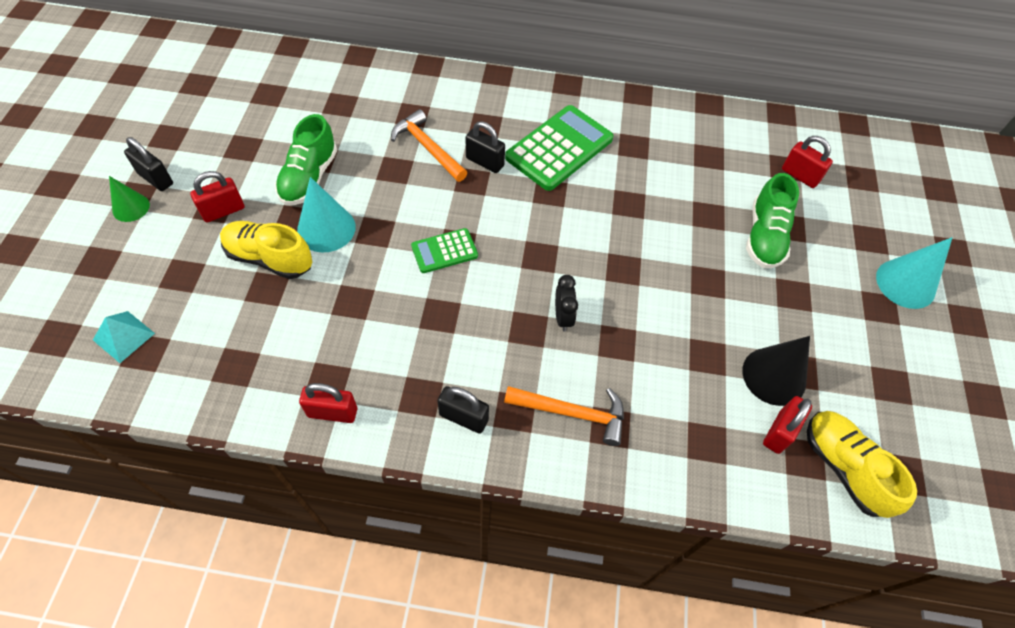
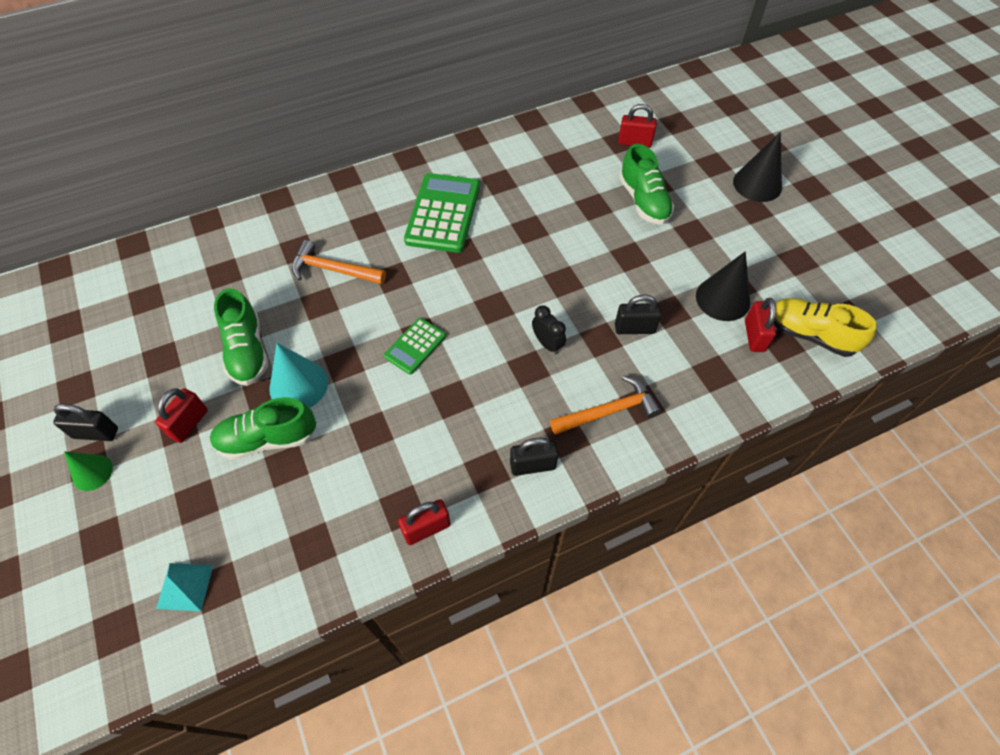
camera: 30 degrees left, 0 degrees up
(269, 258) = (268, 439): yellow shoe -> green shoe
(485, 162) = (391, 256): black padlock -> black padlock (634, 328)
(905, 283) = (757, 184): turquoise cone -> black cone

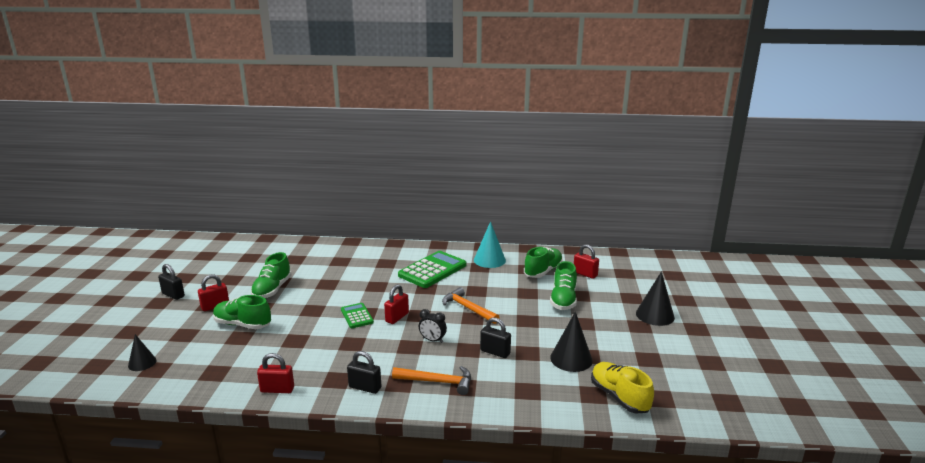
camera: 30 degrees right, 35 degrees down
(92, 472) = (155, 307): green cone -> none
(185, 586) = (142, 363): turquoise pyramid -> black cone
(298, 385) = (281, 310): turquoise cone -> turquoise cone (489, 260)
(333, 269) = (349, 274): orange hammer -> orange hammer (468, 308)
(415, 346) = (357, 316): green calculator -> green calculator turned 90 degrees clockwise
(547, 344) = (432, 340): black clock -> black clock turned 120 degrees clockwise
(583, 158) = (543, 271): none -> green shoe
(754, 336) = (575, 383): red padlock -> red padlock (397, 317)

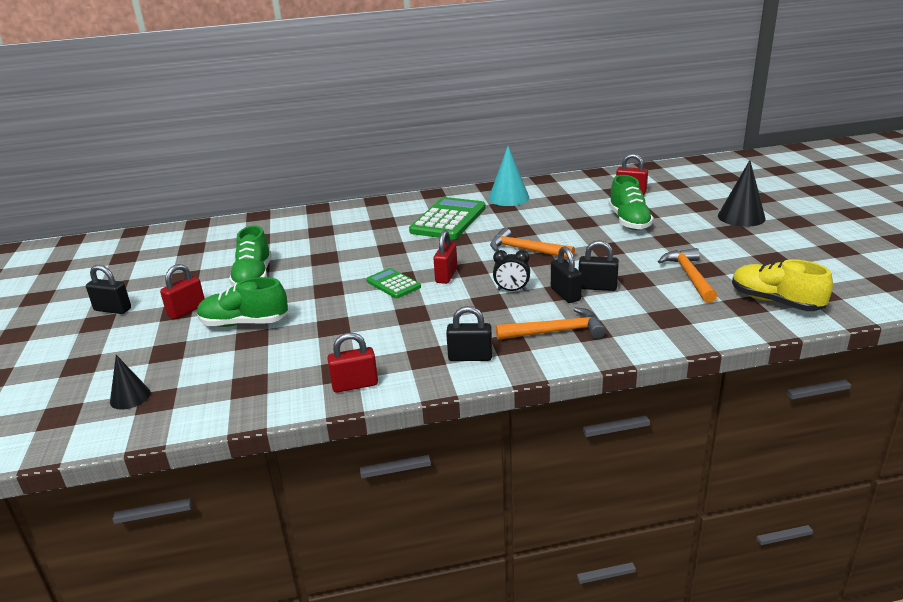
camera: 15 degrees left, 5 degrees up
(467, 352) = (565, 294): none -> black padlock
(543, 271) = (581, 198): green shoe -> none
(571, 359) = (689, 276): black cone -> orange hammer

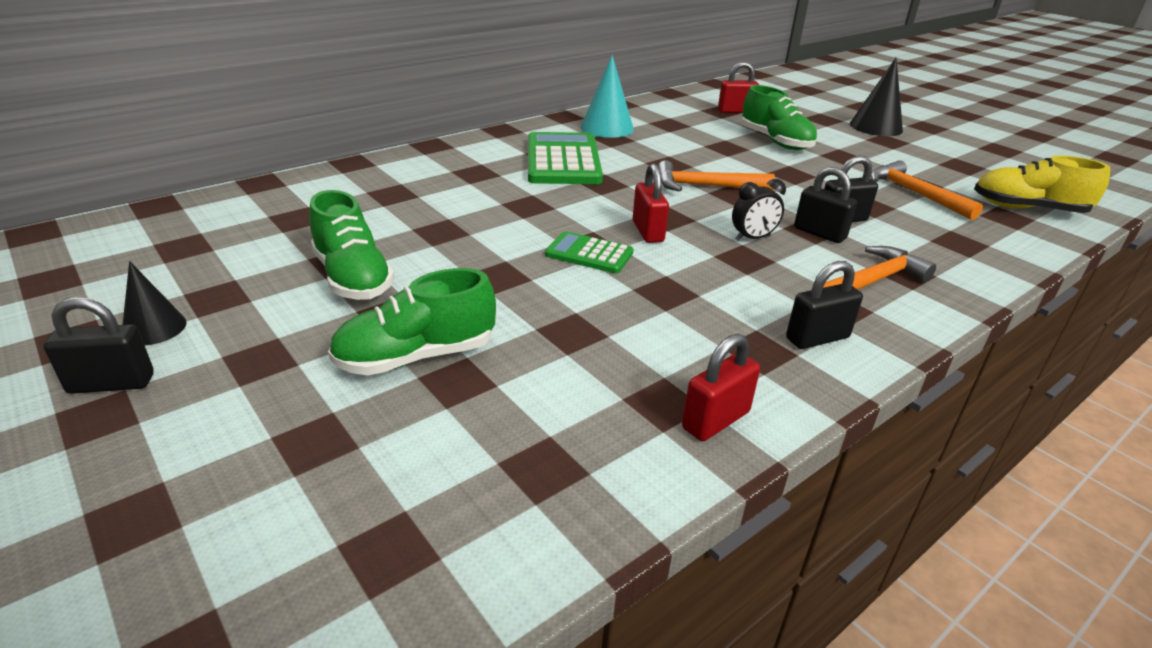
camera: 30 degrees left, 5 degrees up
(130, 397) = (323, 561): black cone -> black cone (154, 328)
(187, 310) = (280, 355): red padlock -> none

